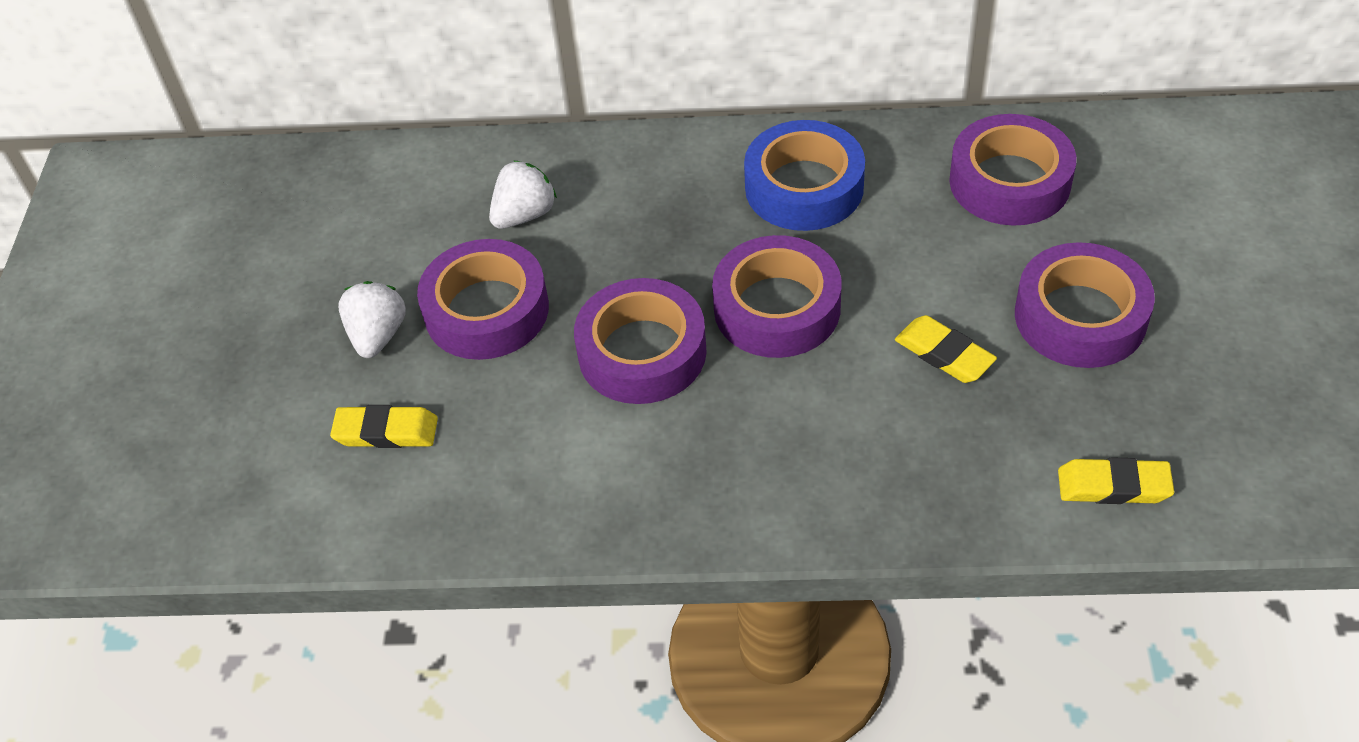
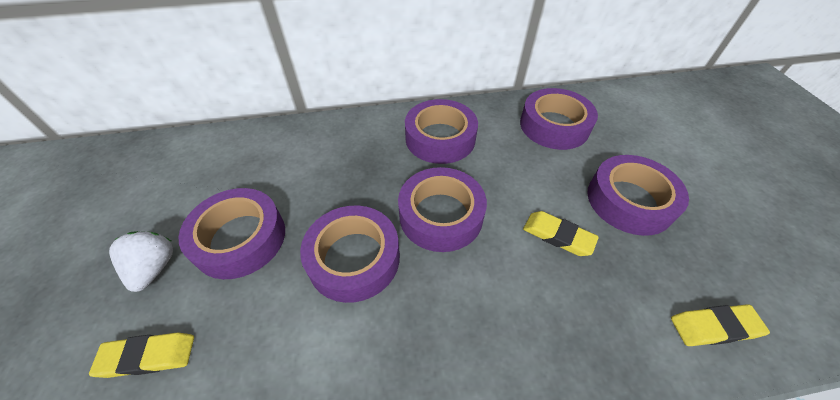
camera: 15 degrees left, 0 degrees up
(524, 215) = (268, 169): white strawberry -> none
(804, 187) = (440, 138): blue tape -> purple tape

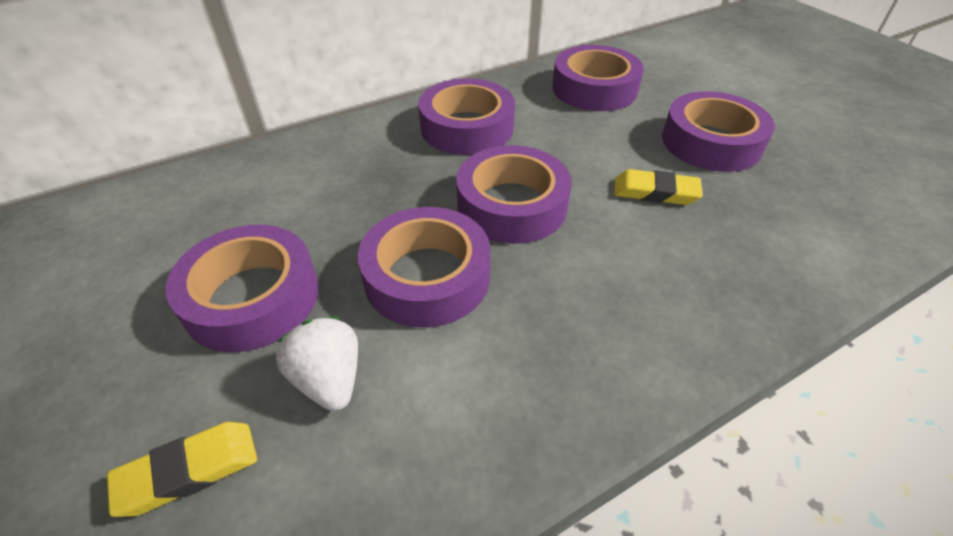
camera: 20 degrees left, 5 degrees down
(155, 268) = (135, 367): white strawberry -> white strawberry (329, 380)
(714, 327) = (847, 232): yellow eraser -> none

